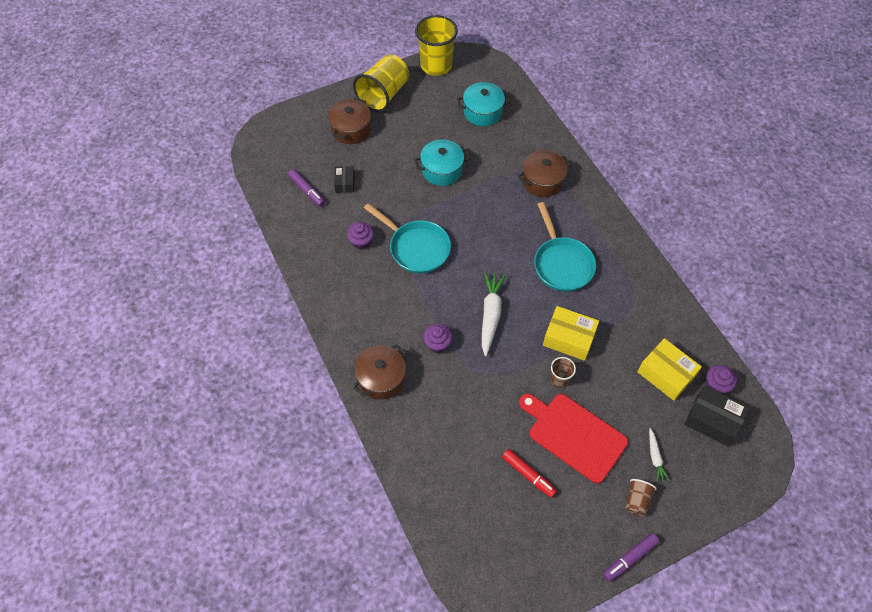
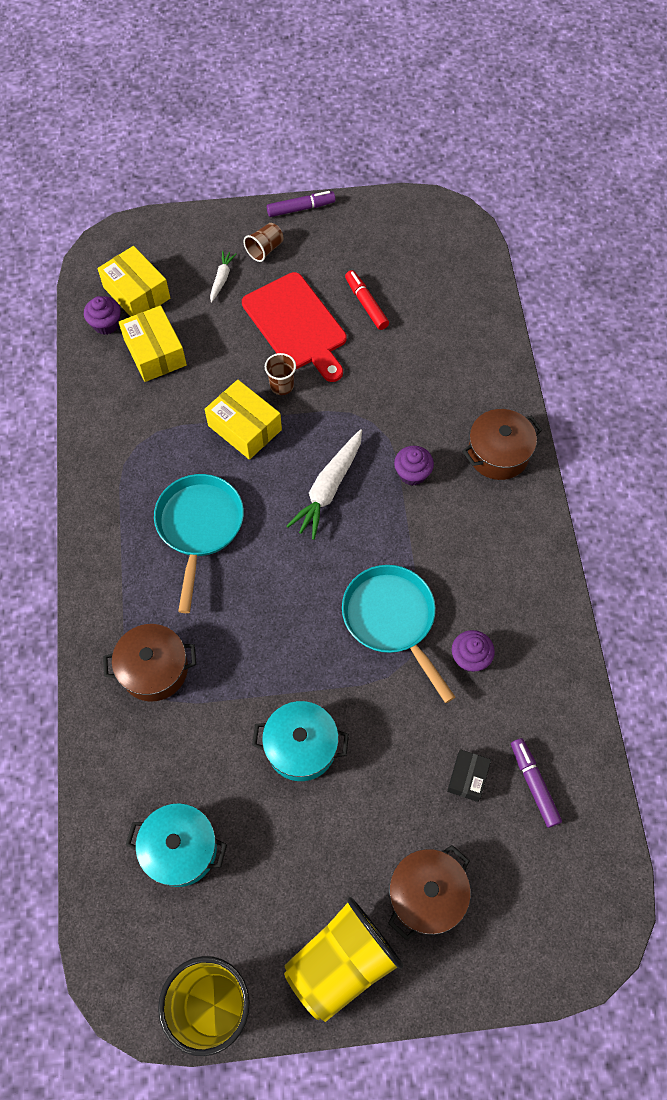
camera: 160 degrees left, 5 degrees up
(712, 420) = (137, 293): black box -> yellow box

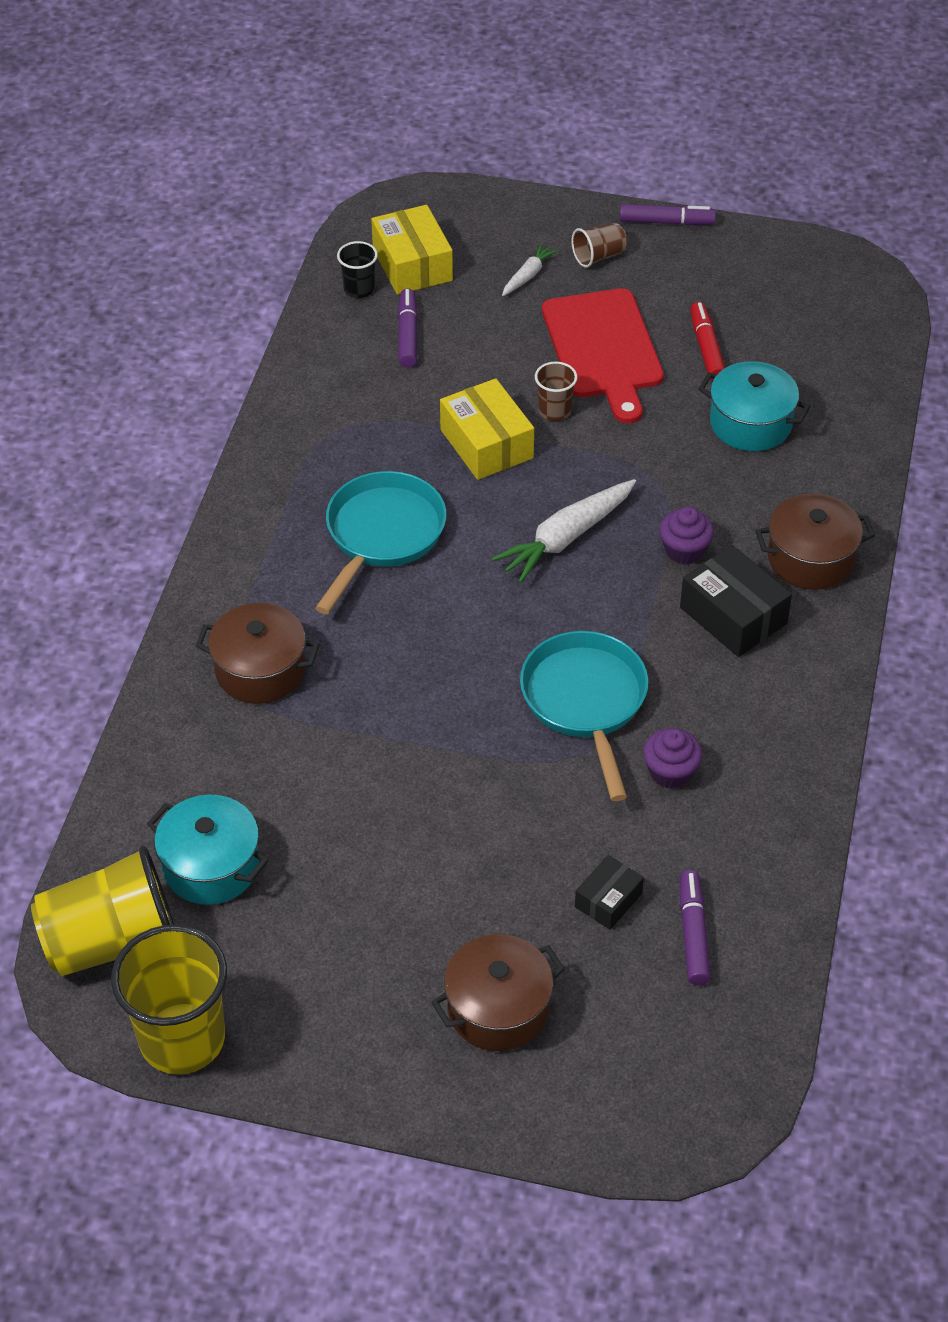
camera: 20 degrees right, 15 degrees down
(106, 324) = (359, 289): purple cupcake -> black cup
(155, 352) = (408, 334): yellow box -> purple marker
(301, 747) = (408, 804): turquoise pot -> turquoise pot (750, 423)
(341, 962) = (358, 1045): yellow cup -> yellow cup (112, 941)
(464, 516) = (733, 615): none -> black box

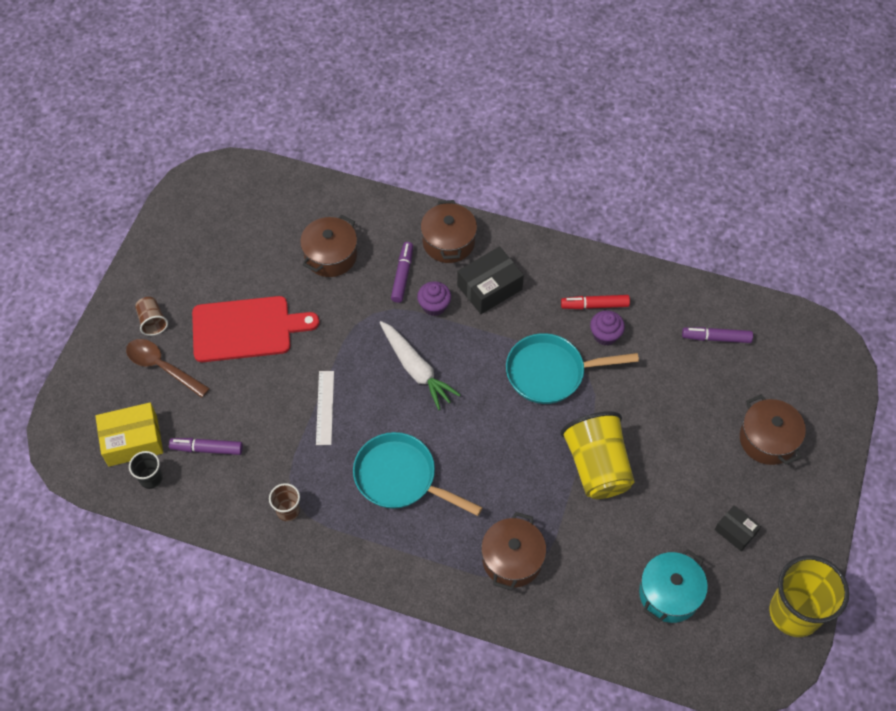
camera: 85 degrees left, 10 degrees up
(112, 941) = (726, 655): yellow cup -> yellow cup (597, 466)
(487, 444) = (325, 407): yellow box -> white ruler
(528, 275) = (162, 367): white carrot -> brown spoon
(554, 411) = (300, 364): brown cup -> brown cup (288, 510)
(608, 900) = (694, 377): black box -> black box (735, 531)
(666, 222) = (127, 277): purple marker -> purple marker (402, 275)
(706, 348) = (257, 270): red marker -> red marker (594, 305)
(750, 423) = (331, 256): turquoise pot -> brown pot

